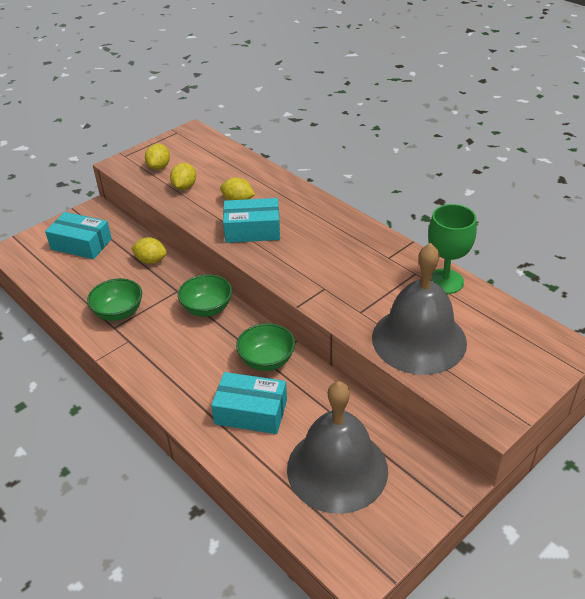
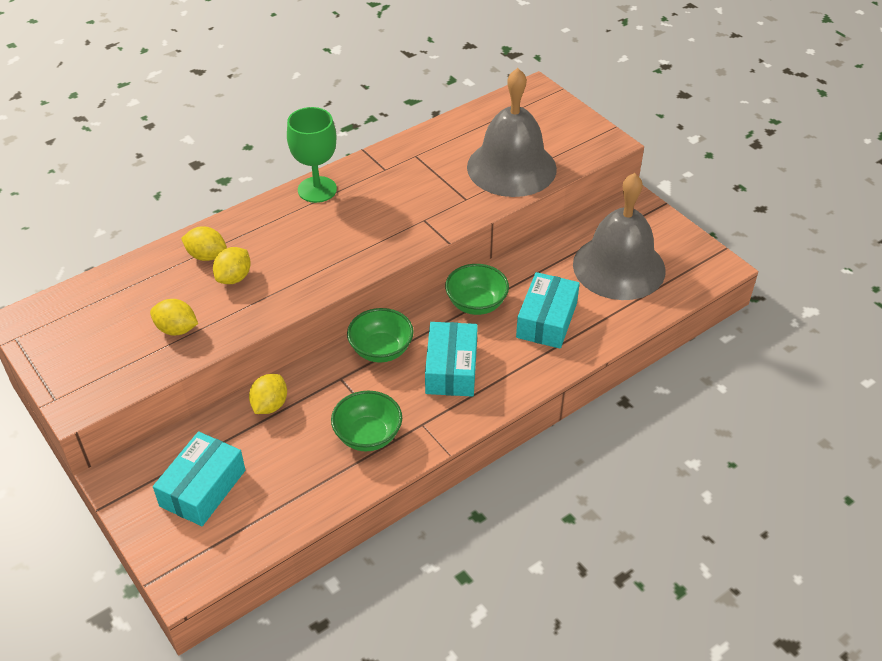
camera: 85 degrees left, 5 degrees up
(159, 167) = (110, 357): yellow lemon -> yellow lemon (206, 256)
(252, 230) = (301, 268): turquoise box -> turquoise box (451, 369)
(445, 281) = (433, 139): green goblet -> green goblet (317, 189)

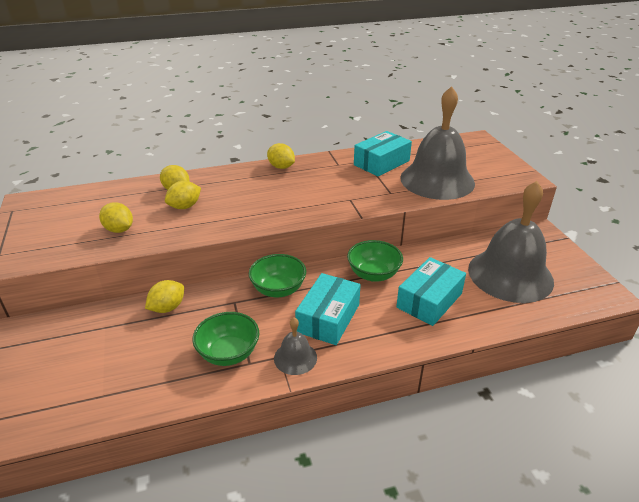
camera: 20 degrees right, 10 degrees down
(203, 488) = (72, 357): turquoise box -> turquoise box (381, 163)
(317, 189) = (281, 167): green goblet -> yellow lemon
(438, 421) = (295, 358): none -> grey bell

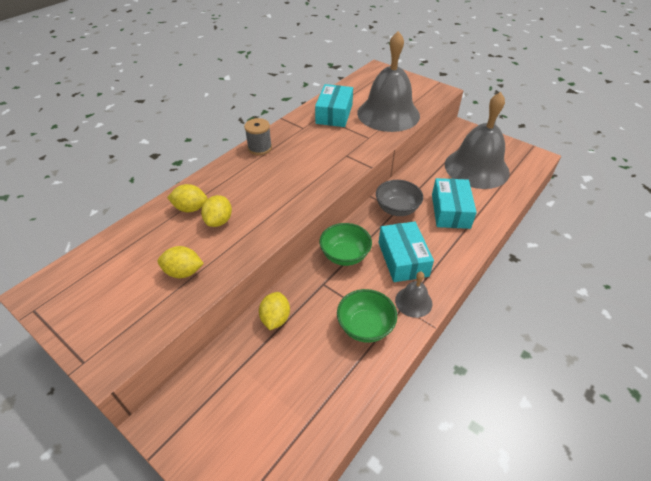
camera: 35 degrees left, 10 degrees up
(281, 167) = (259, 148): yellow lemon -> grey spool
(373, 274) = (397, 209): green bowl -> grey bowl

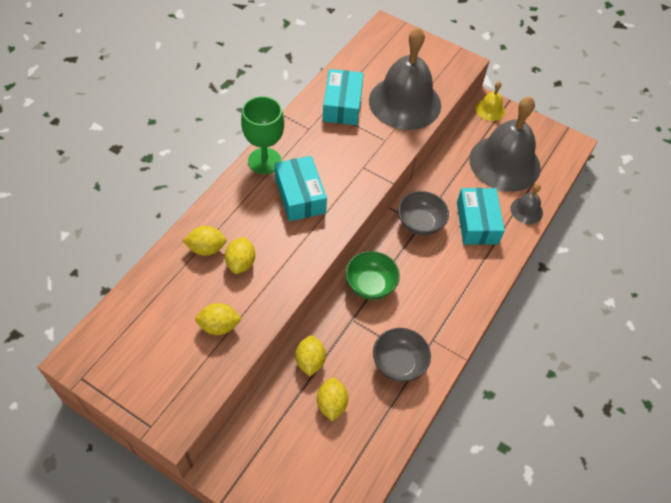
camera: 10 degrees left, 10 degrees up
(259, 148) = (264, 161): grey spool -> green goblet
(290, 361) = (331, 404): none -> yellow lemon
(365, 327) = (399, 363): green bowl -> grey bowl
(403, 259) = (430, 285): turquoise box -> turquoise box (300, 196)
(413, 301) = (443, 333): grey bell -> grey bell (526, 210)
(463, 131) = (490, 110): none -> yellow bell

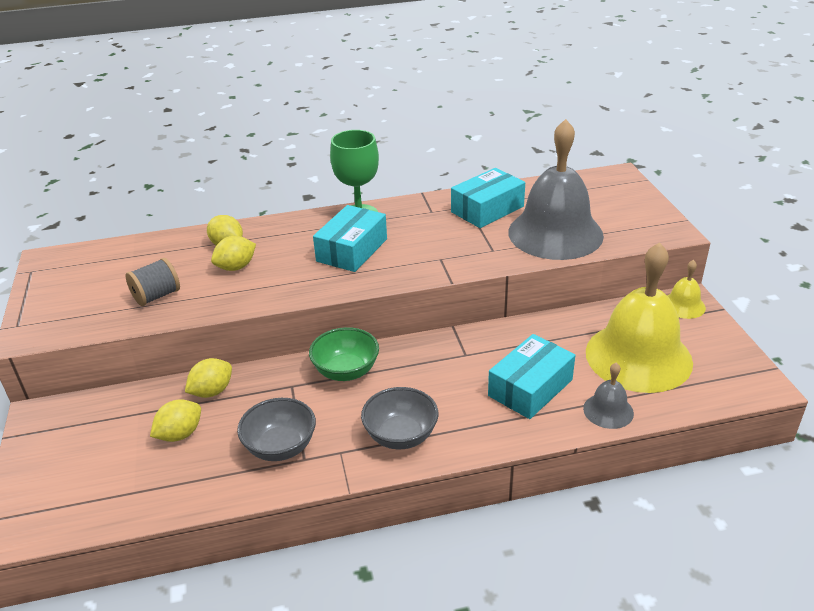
camera: 50 degrees right, 20 degrees down
(219, 326) = (156, 296): yellow lemon -> grey spool
(420, 223) = (465, 354): grey bowl -> grey bowl (401, 436)
(504, 163) = (638, 356): grey bell -> yellow bell

